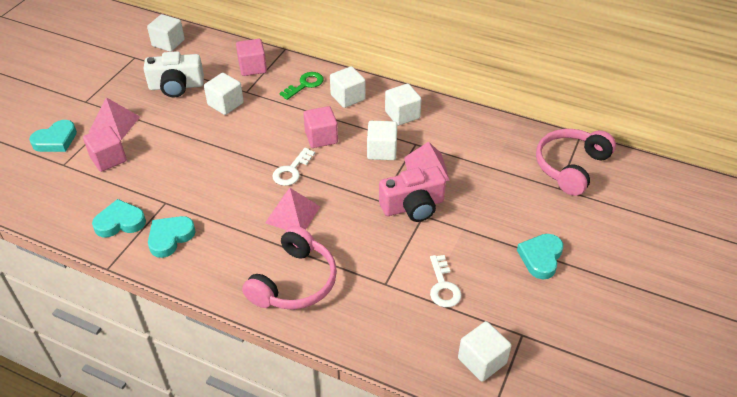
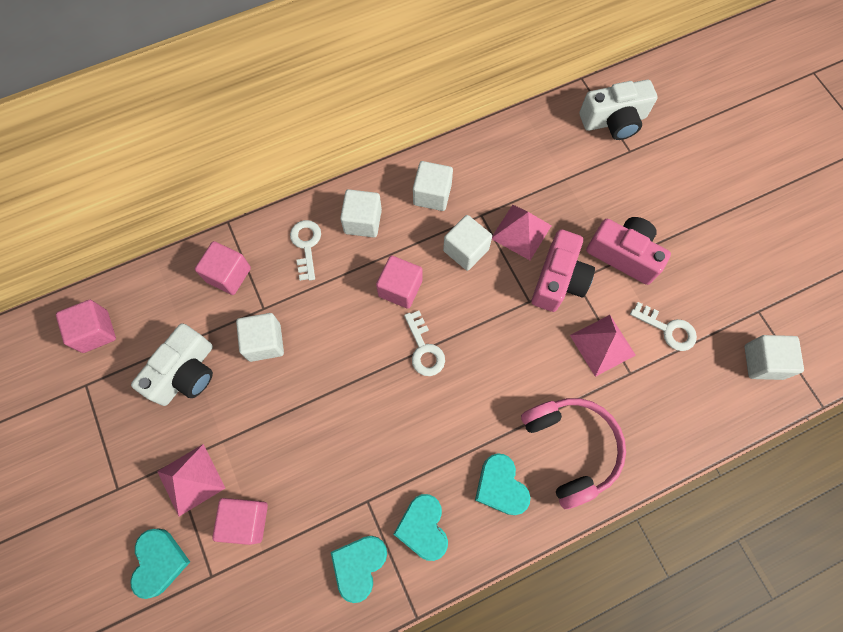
camera: 50 degrees left, 25 degrees up
(168, 43) = (95, 331): white cube -> pink cube
(292, 214) = (484, 390): pink pyramid -> pink pyramid (602, 345)
(305, 84) = (306, 245): green key -> white key
(473, 229) = (624, 255): none -> pink camera
(540, 258) = (693, 231): turquoise heart -> turquoise heart (500, 486)
(571, 167) = (614, 121): pink headphones -> white camera

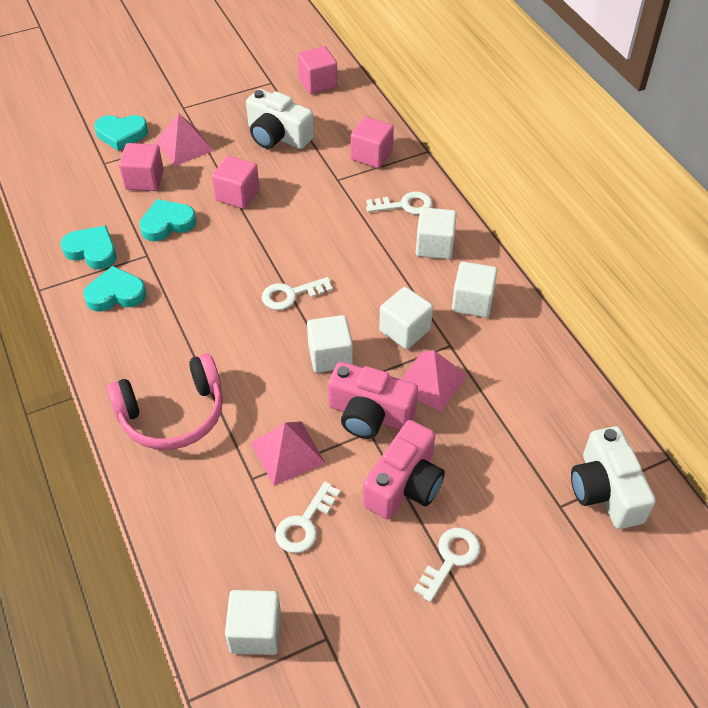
camera: 90 degrees right, 20 degrees down
(265, 342) = (303, 182): white cube -> white cube (330, 356)
(400, 288) = (358, 276): pink cube -> pink cube (237, 195)
(500, 486) = (143, 353): turquoise heart -> turquoise heart (167, 223)
(683, 225) = (450, 559): none -> white key

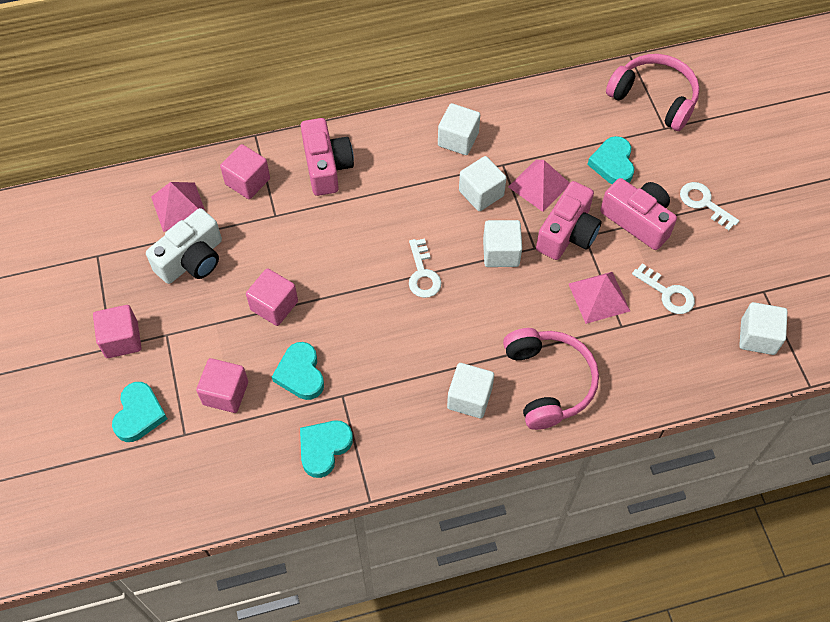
camera: 80 degrees left, 10 degrees up
(116, 294) = (391, 426): turquoise heart -> turquoise heart (612, 164)
(184, 146) = (181, 350): pink pyramid -> pink pyramid (179, 207)
(318, 83) = (114, 212): pink cube -> pink cube (121, 340)
(405, 205) = (326, 166): white key -> pink camera
(434, 246) = (385, 153): white cube -> white cube (469, 398)
(605, 491) = (654, 98): white camera -> pink headphones

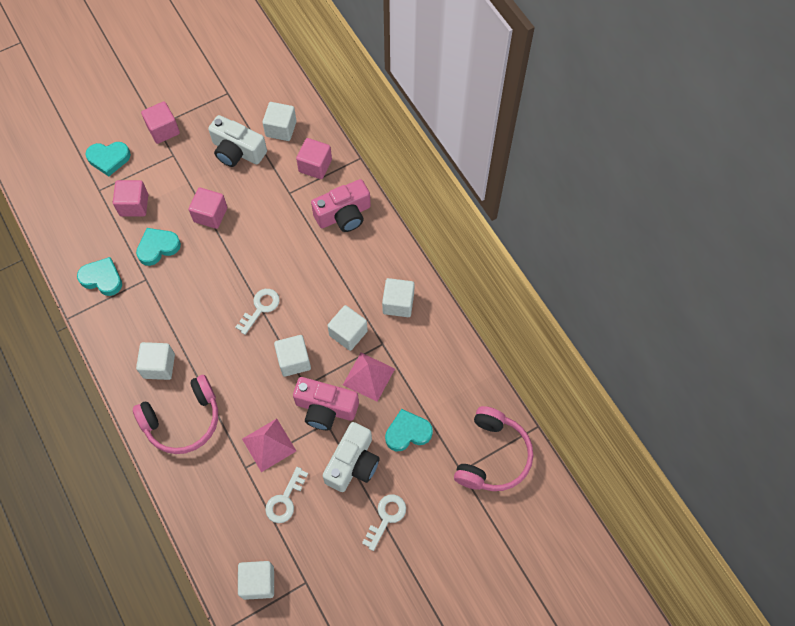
camera: 75 degrees right, 5 degrees up
(179, 207) = (281, 129): pink pyramid -> white cube
(423, 274) = (260, 308): white key -> white key turned 150 degrees clockwise
(638, 220) = (353, 463): pink camera -> white camera

